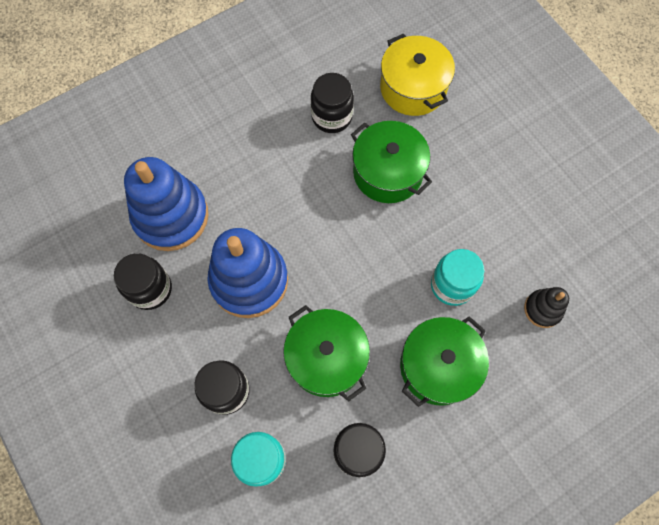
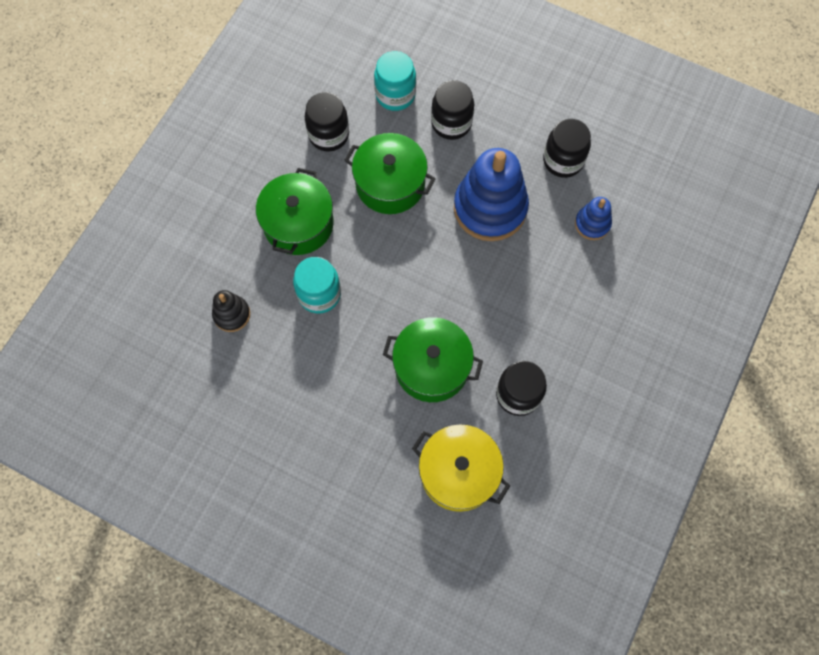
camera: 150 degrees right, 0 degrees up
(171, 216) = (592, 224): blue stacking toy -> blue stacking toy, size x0.48

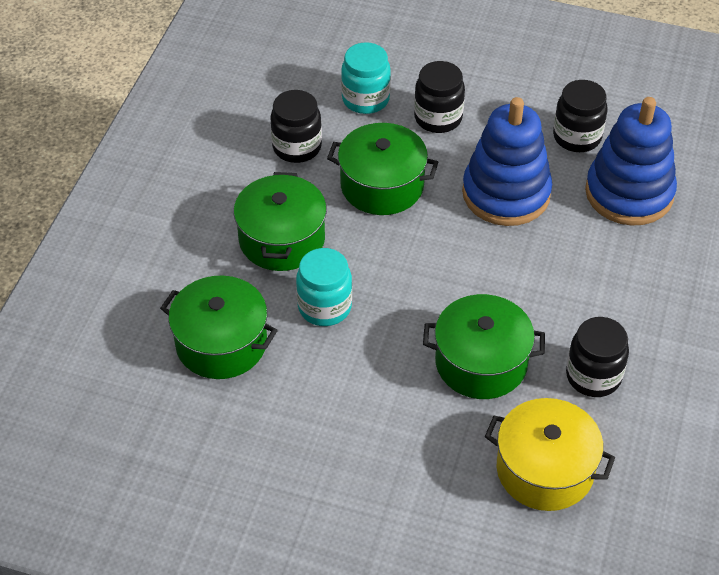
camera: 10 degrees left, 20 degrees down
(232, 314) = (221, 343): black stacking toy -> green pot
(592, 224) = (629, 193): blue stacking toy -> blue stacking toy, size x2.07

